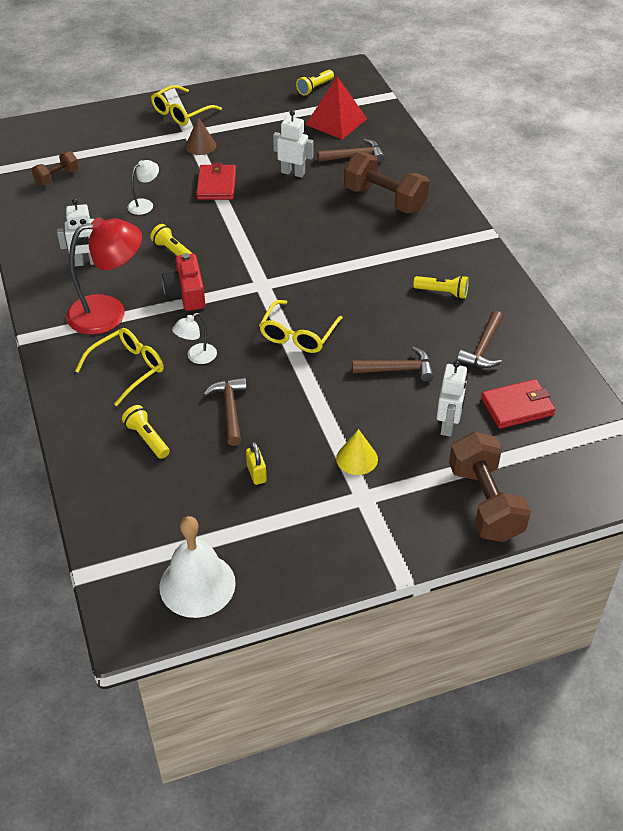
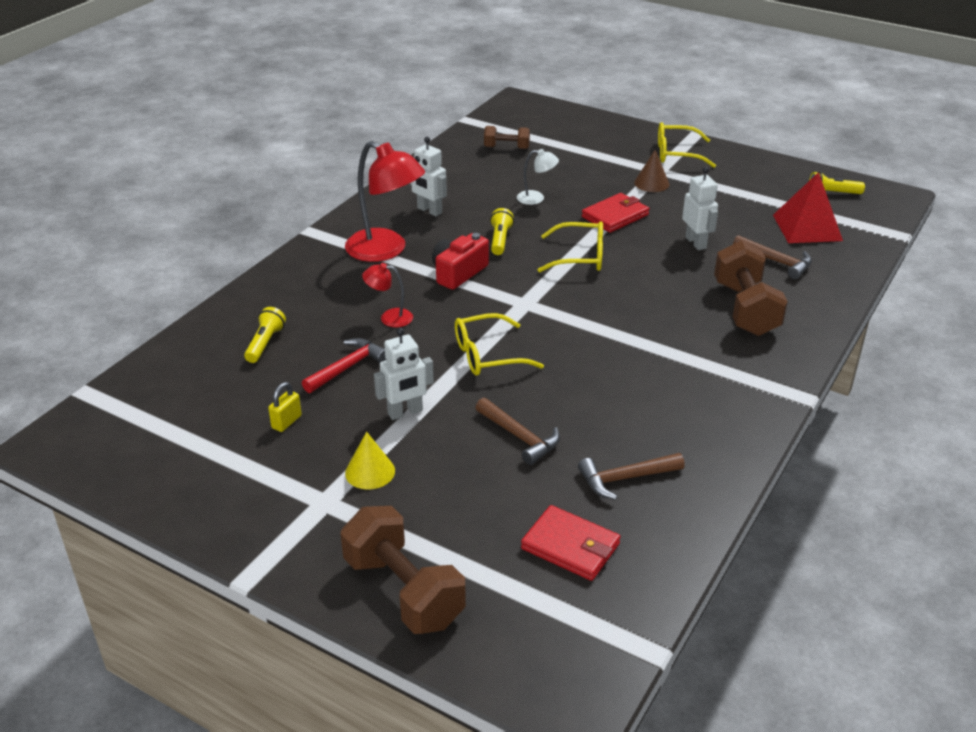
camera: 50 degrees right, 10 degrees down
(128, 369) = (333, 293): yellow glasses -> yellow glasses (580, 257)
(196, 357) = (389, 317): white lamp -> red lamp
(197, 584) = (125, 457): white bell -> none
(230, 409) = (347, 367): brown hammer -> red hammer
(442, 292) = (668, 410): yellow flashlight -> none
(448, 425) = (483, 509): white robot -> white robot (405, 412)
(485, 502) = (404, 591): brown dumbbell -> brown dumbbell turned 75 degrees counterclockwise

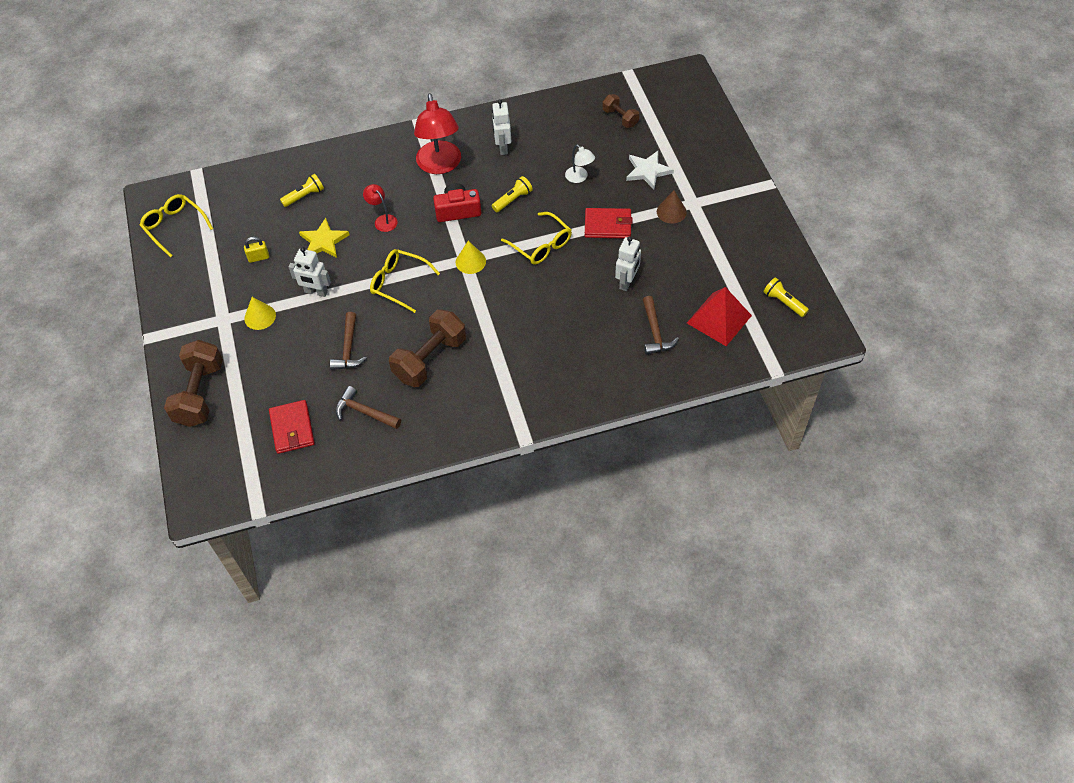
camera: 45 degrees right, 20 degrees up
(347, 367) = (323, 241): red hammer -> yellow star
(533, 301) = (470, 261): none -> yellow cone
(588, 168) = (648, 171): none -> white star
(677, 154) = (728, 195): yellow glasses -> yellow glasses (174, 227)
(745, 309) = (582, 353): brown dumbbell -> brown dumbbell (430, 359)

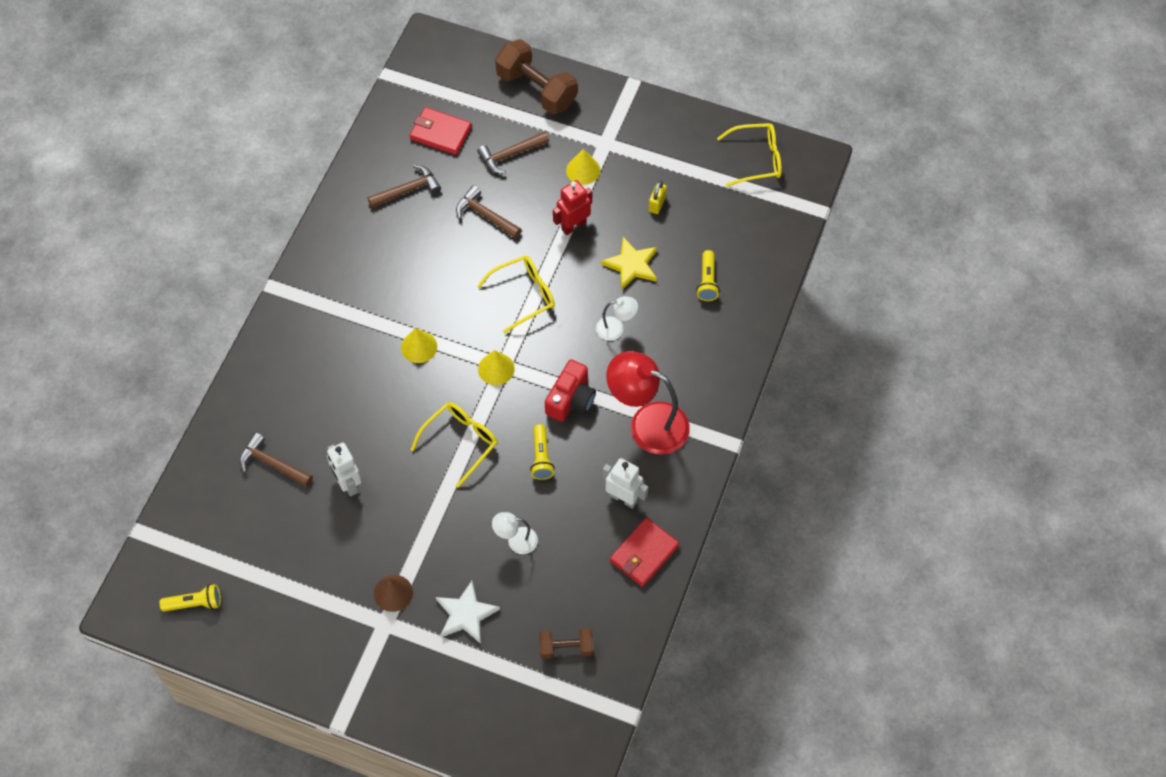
camera: 125 degrees right, 5 degrees up
(279, 369) = (510, 155): none -> brown hammer
(316, 292) = (573, 226): white robot -> red robot
(383, 220) = (616, 328): red lamp -> white lamp
(430, 359) = (416, 268): brown dumbbell -> none
(492, 313) = (419, 347): none -> yellow cone
(541, 245) = (460, 442): yellow glasses -> yellow glasses turned 135 degrees clockwise
(608, 225) = (430, 519): red wallet -> red wallet (644, 553)
(719, 319) = (233, 530): red pyramid -> none

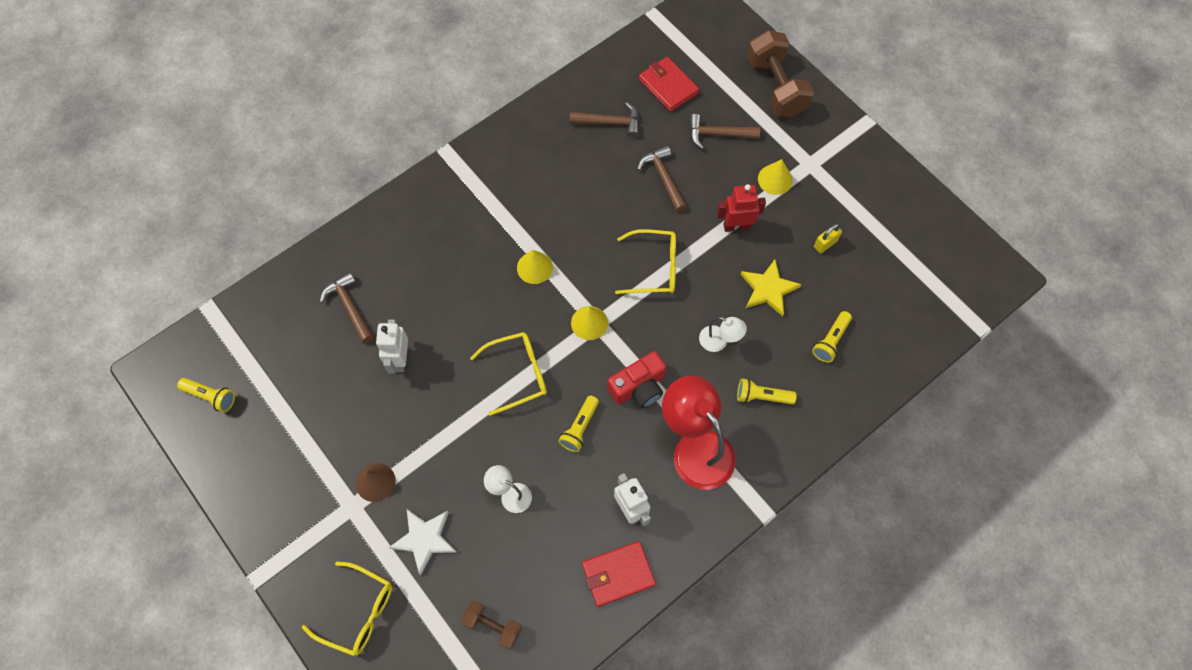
camera: 30 degrees right, 5 degrees up
(677, 354) = (762, 397): none -> yellow flashlight
(756, 159) = (945, 248): yellow glasses -> yellow glasses (358, 612)

